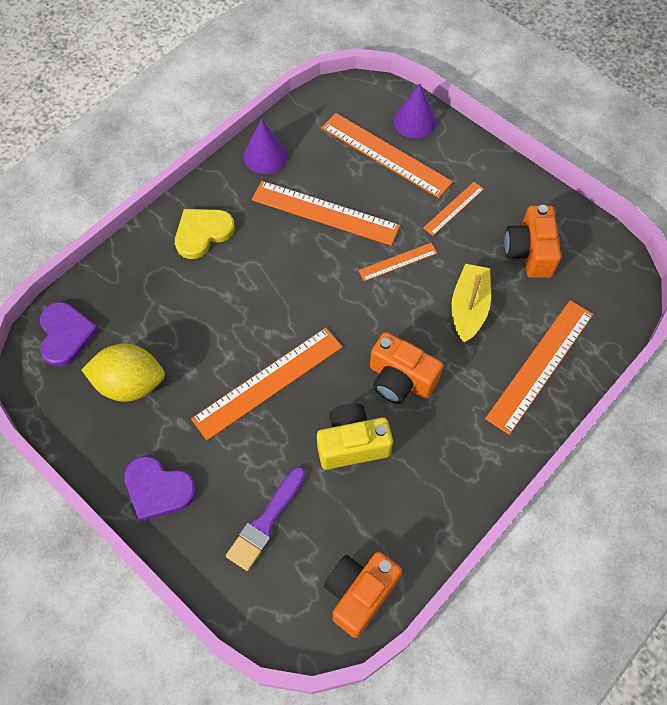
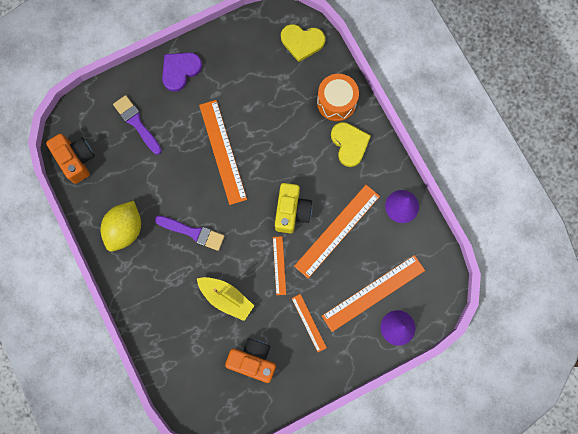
camera: 110 degrees right, 15 degrees up
(66, 335) = (302, 42): purple heart -> yellow heart
(130, 384) = (253, 71): yellow lemon -> yellow lemon (125, 229)
(147, 265) = (336, 102): none -> orange drum
(352, 444) = (163, 187): yellow camera -> yellow camera (292, 211)
(400, 379) = (193, 232): orange camera -> purple brush
(540, 365) = (167, 326): orange ruler -> none

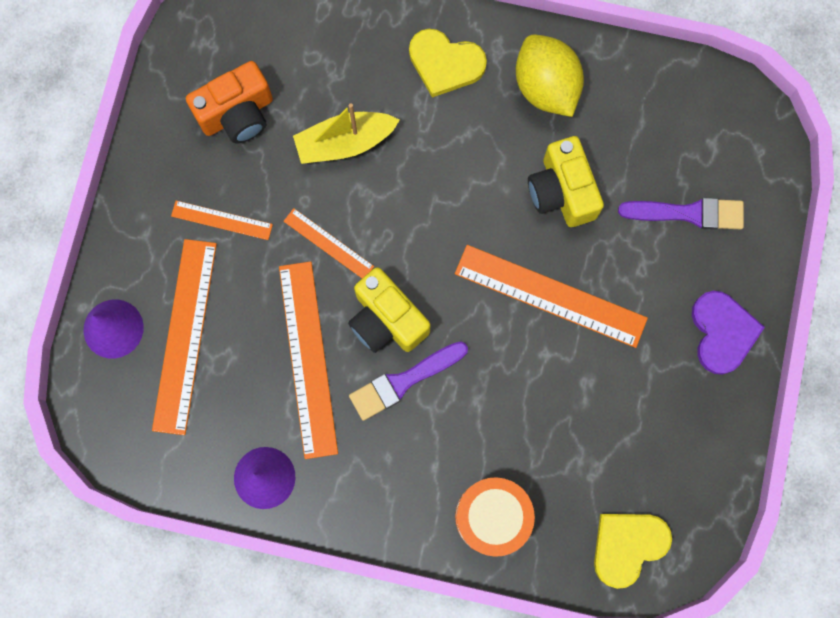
camera: 130 degrees right, 0 degrees up
(76, 160) = (697, 96): orange camera -> none
(170, 183) = (562, 191): none -> yellow camera
(193, 232) = (468, 168): purple brush -> purple brush (404, 381)
(349, 144) = (414, 481): yellow heart -> yellow heart (445, 63)

